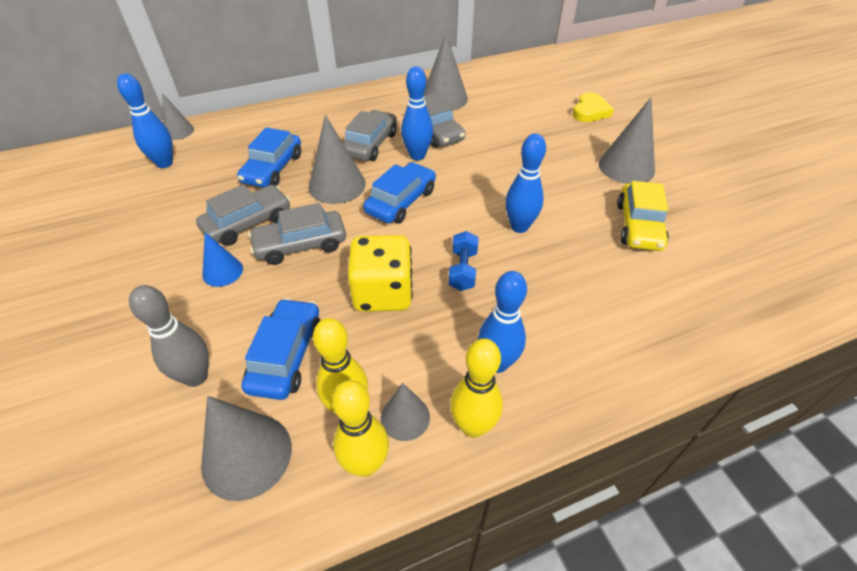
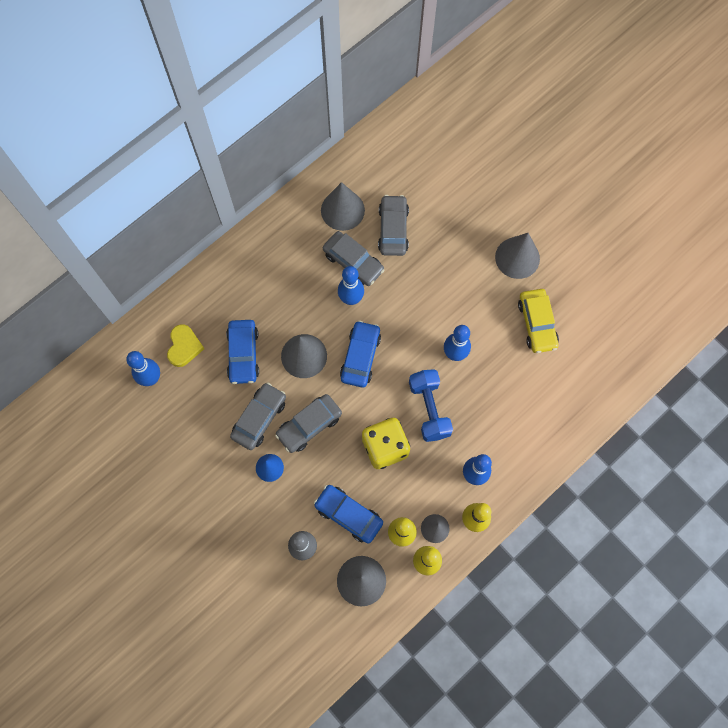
camera: 20 degrees left, 25 degrees up
(178, 131) = (133, 336): grey cone -> none
(286, 356) = (348, 515): blue car -> blue car turned 45 degrees counterclockwise
(370, 144) = (306, 297): grey car -> grey car (393, 229)
(463, 270) = (429, 409): blue dumbbell -> blue dumbbell, size x1.61
(590, 111) = (474, 188): yellow heart -> yellow heart (184, 347)

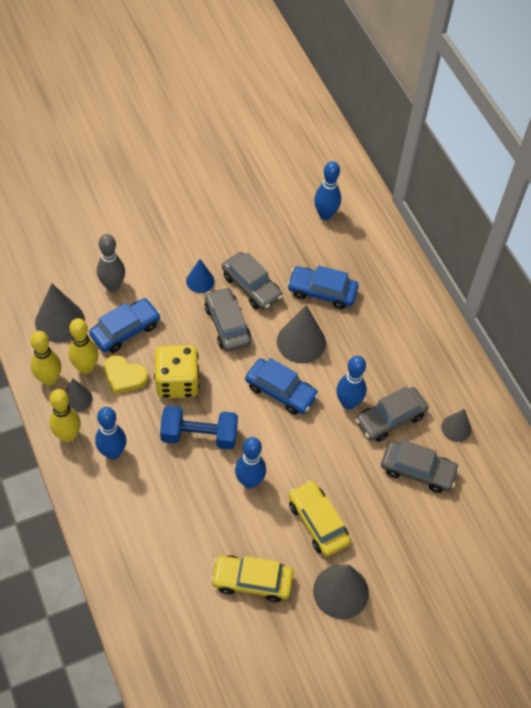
camera: 105 degrees right, 15 degrees down
(184, 347) = (348, 247): yellow heart -> yellow heart (124, 376)
(342, 210) = (456, 428): grey cone -> grey cone, size x0.59
(468, 290) = (318, 522): none -> yellow car

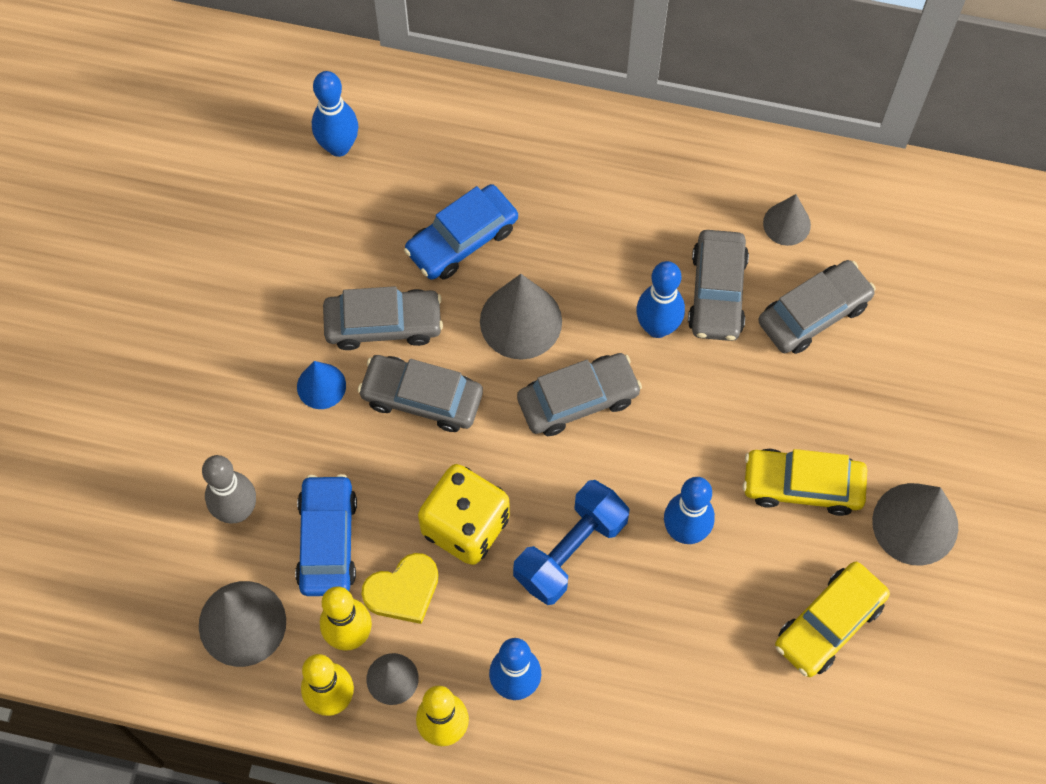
camera: 50 degrees left, 10 degrees up
(280, 391) = (578, 399): blue car -> grey car

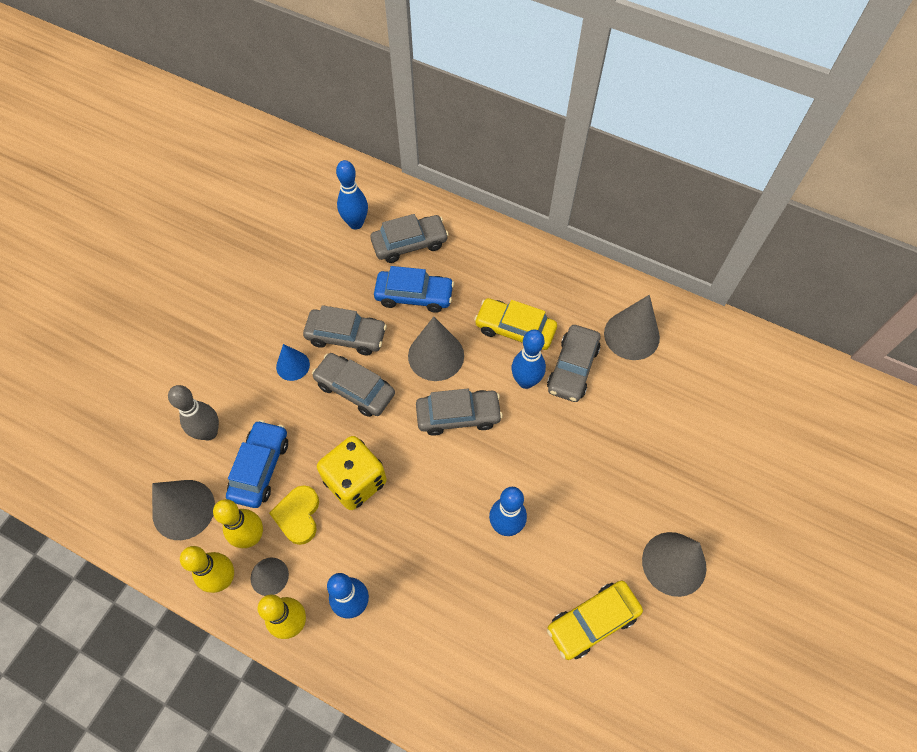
camera: 15 degrees right, 5 degrees down
(403, 591) = (298, 515): yellow heart -> yellow heart turned 105 degrees clockwise
(462, 239) = (414, 296): blue car -> blue car turned 150 degrees counterclockwise
(570, 550) = (421, 518): blue dumbbell -> none
(786, 224) = (631, 335): grey cone -> grey cone, size x1.70
(802, 485) = (598, 514): yellow car -> yellow car (515, 329)
(814, 313) = (635, 398): grey car -> grey car (409, 244)

